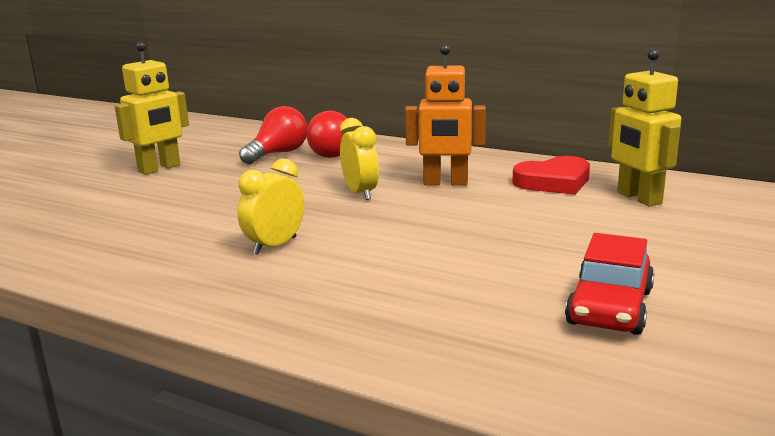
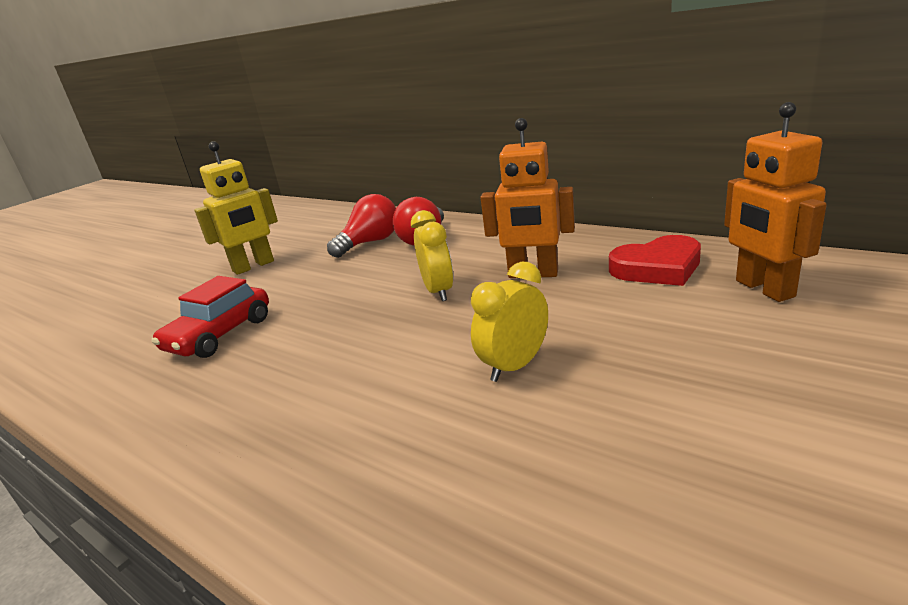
camera: 10 degrees right, 5 degrees up
(275, 246) = (326, 373): yellow clock -> yellow clock (515, 366)
(610, 307) = (736, 494): red car -> red car (220, 334)
(638, 198) = (763, 289): yellow robot -> orange robot

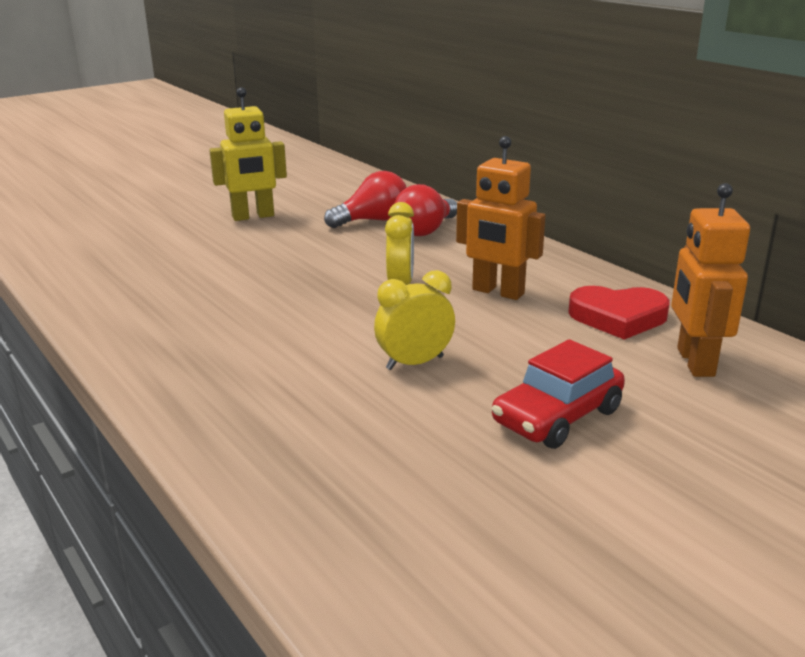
camera: 15 degrees right, 0 degrees up
(220, 334) = (194, 272): red car -> red car (557, 417)

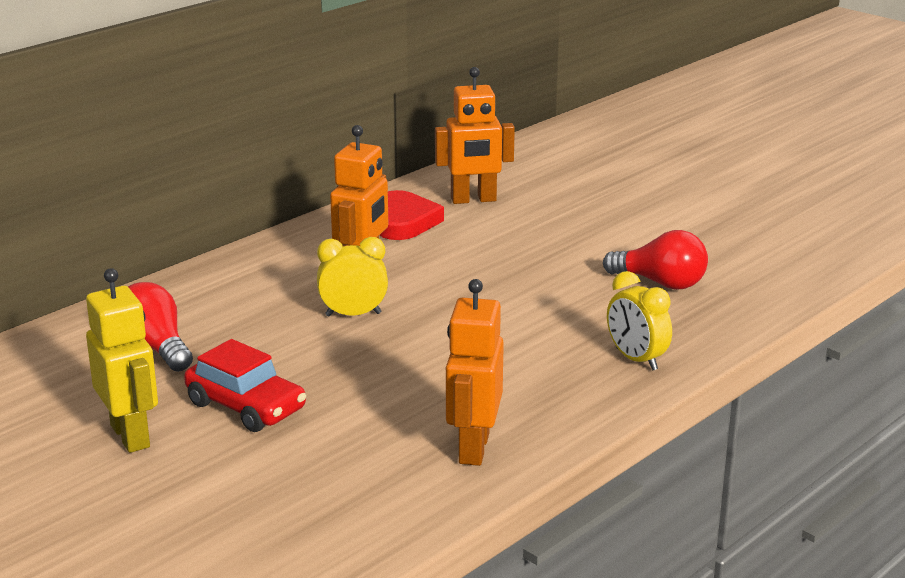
camera: 100 degrees left, 0 degrees up
(136, 318) = (473, 448): none -> orange robot
(415, 363) = (514, 295): yellow clock -> yellow clock (636, 359)
(426, 230) = (191, 313): red light bulb -> red light bulb (661, 283)
(557, 417) = (571, 243): red car -> red car (246, 406)

